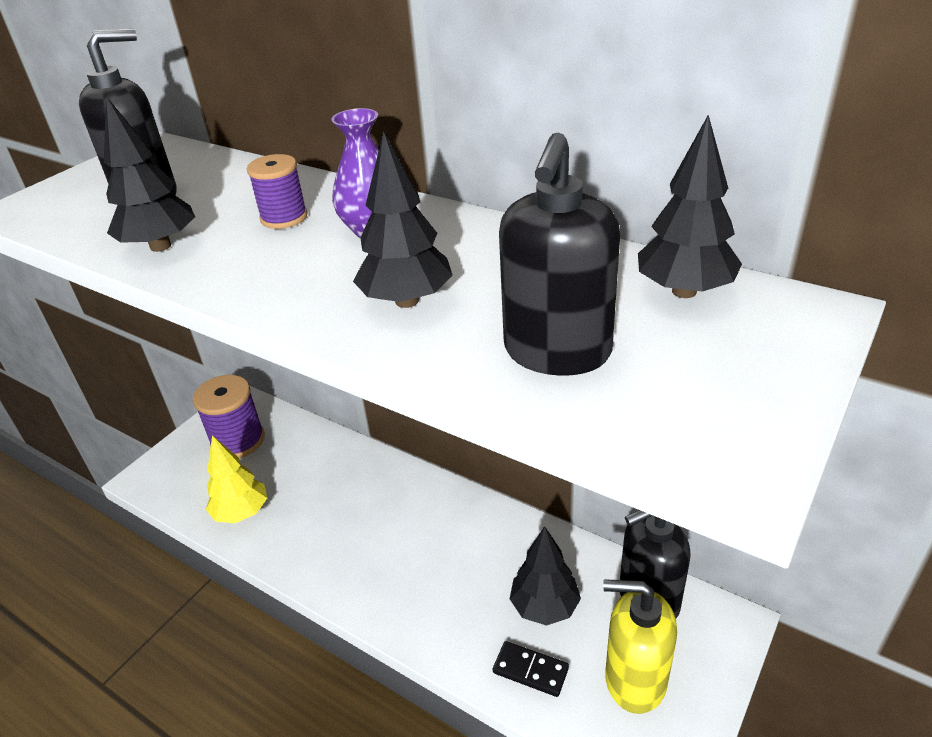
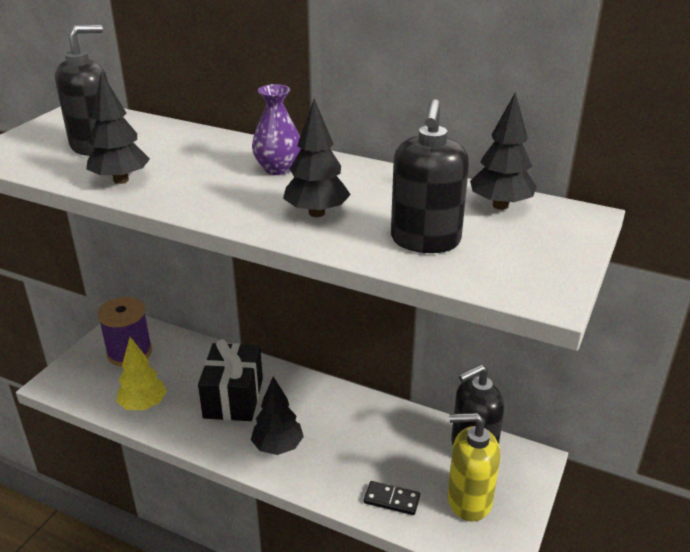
camera: 10 degrees left, 5 degrees down
(284, 218) = (209, 161): purple spool -> none
(350, 508) = (233, 398): none -> black gift
(545, 607) = (397, 457): black tree -> black tree (278, 447)

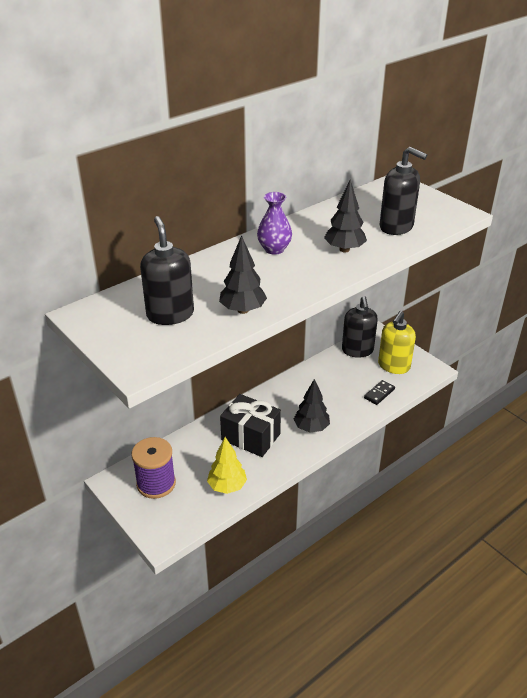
camera: 65 degrees left, 5 degrees up
(500, 205) = (372, 197): black tree -> none

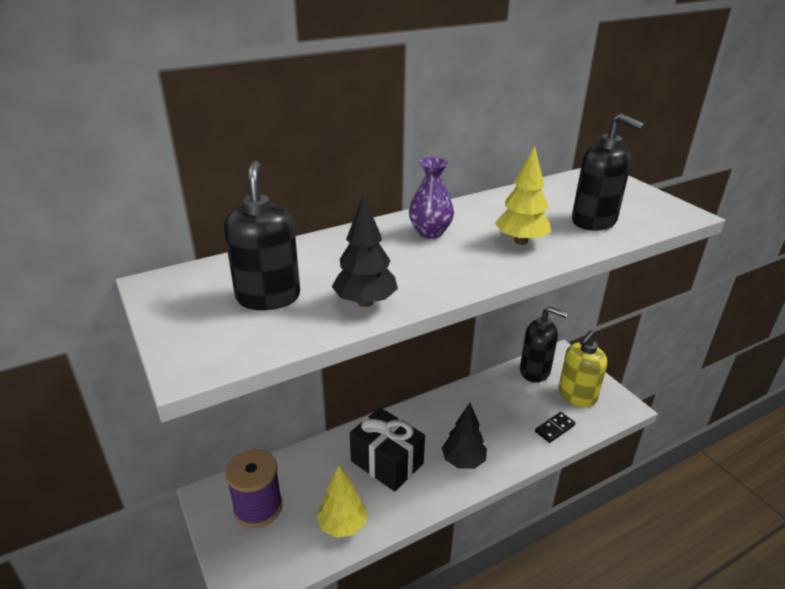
camera: 10 degrees right, 5 degrees down
(344, 249) = (520, 241): black tree -> yellow tree
(357, 350) = (535, 371): black soap dispenser -> black soap dispenser turned 75 degrees counterclockwise

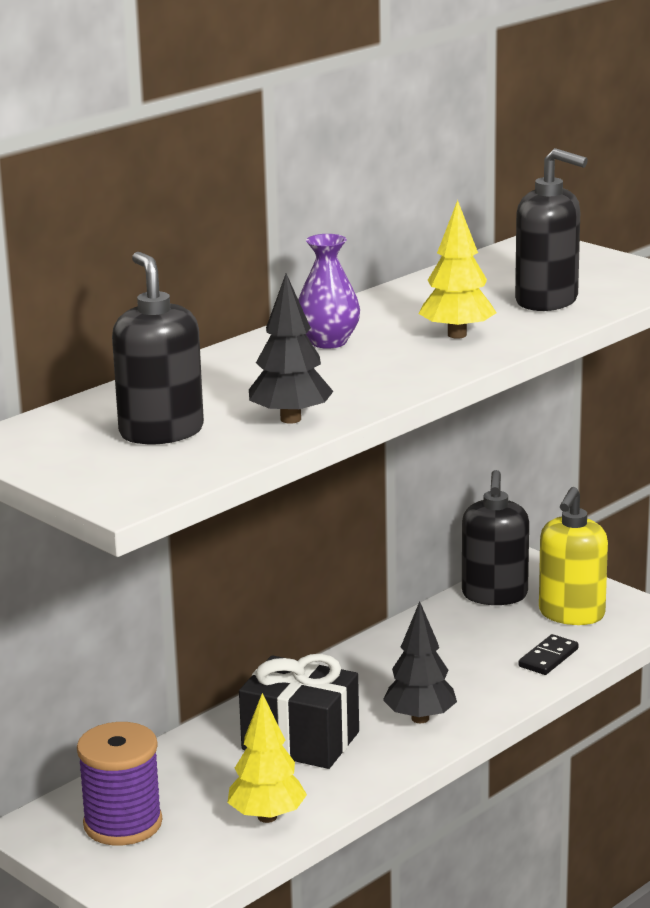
camera: 15 degrees left, 10 degrees down
(535, 371) = (494, 595): black soap dispenser -> black soap dispenser turned 90 degrees clockwise

